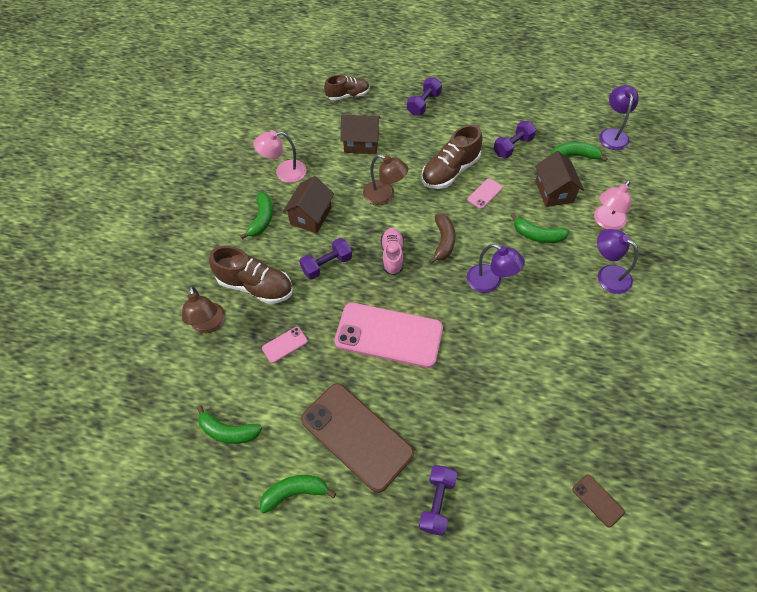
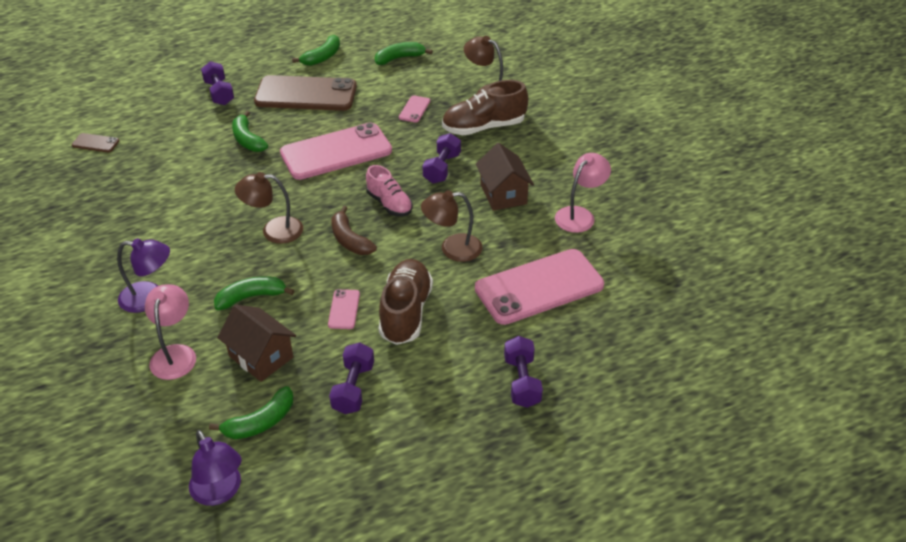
camera: 140 degrees right, 15 degrees down
(262, 219) = (544, 169): green banana -> green banana (247, 140)
(348, 95) = (627, 336): brown shoe -> none
(361, 143) = (539, 287): brown house -> pink phone
(490, 282) = (273, 230): purple lamp -> brown lamp

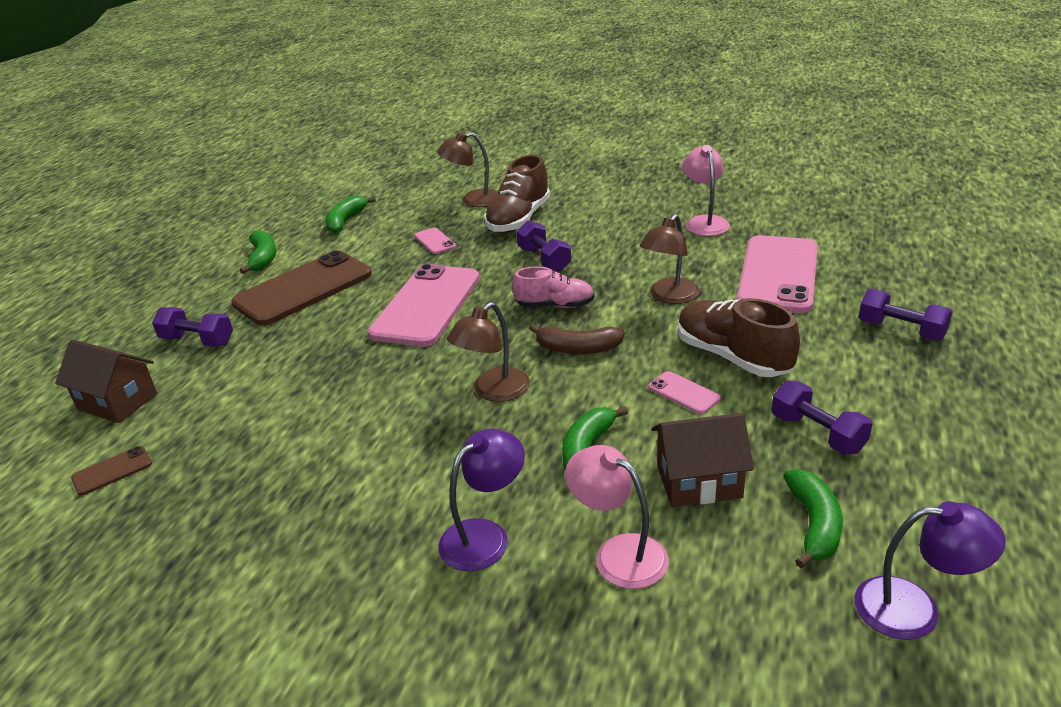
camera: 45 degrees left, 10 degrees down
(247, 140) = (312, 352): green banana -> none
(503, 194) = (627, 244): brown house -> brown house (117, 401)

